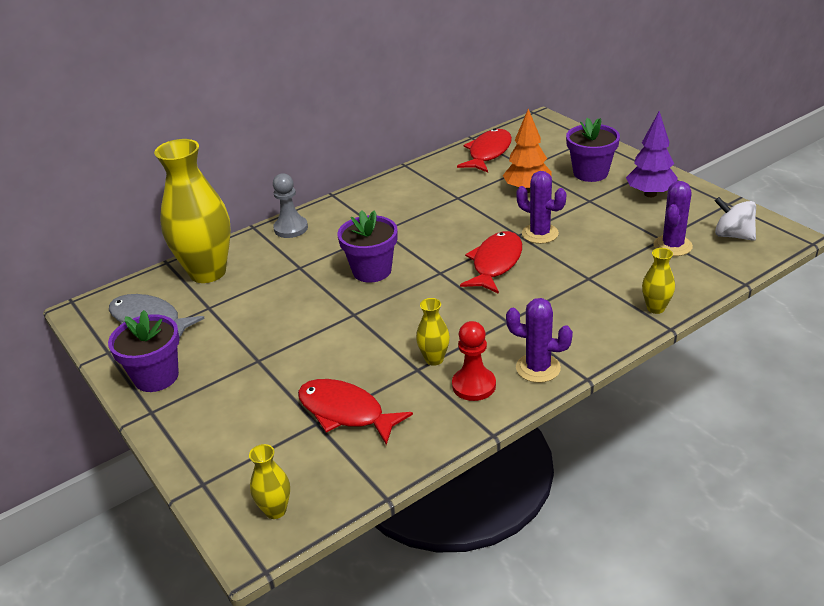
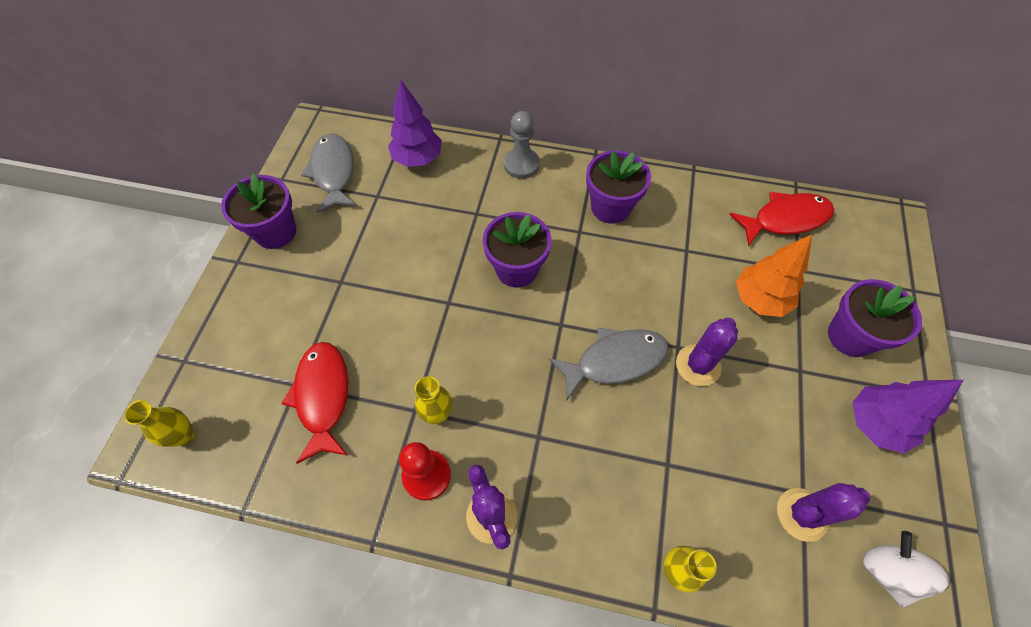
camera: 45 degrees right, 25 degrees up
(208, 272) = (418, 159): yellow vase -> purple tree
(383, 209) = (610, 207): none -> purple flower pot
(495, 263) = (615, 361): red fish -> grey fish
(540, 234) = (698, 365): purple cactus -> purple cactus turned 45 degrees clockwise

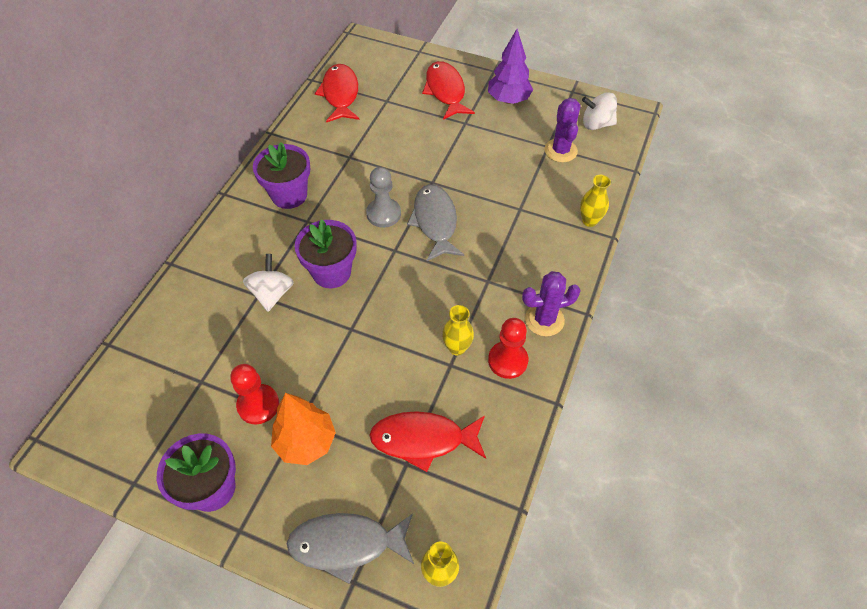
camera: 80 degrees left, 5 degrees down
(333, 172) = (148, 424): grey fish -> grey fish (346, 544)
(356, 244) = (258, 405): none -> red pawn
(418, 159) = (165, 339): purple tree -> none
(480, 224) = (272, 293): none -> white spinning top
(521, 164) = (213, 251): grey pawn -> grey pawn (383, 214)
(698, 365) = (449, 174): purple cactus -> none
(760, 299) = (405, 127): orange tree -> orange tree (306, 442)
(850, 336) = (445, 91): purple flower pot -> red fish

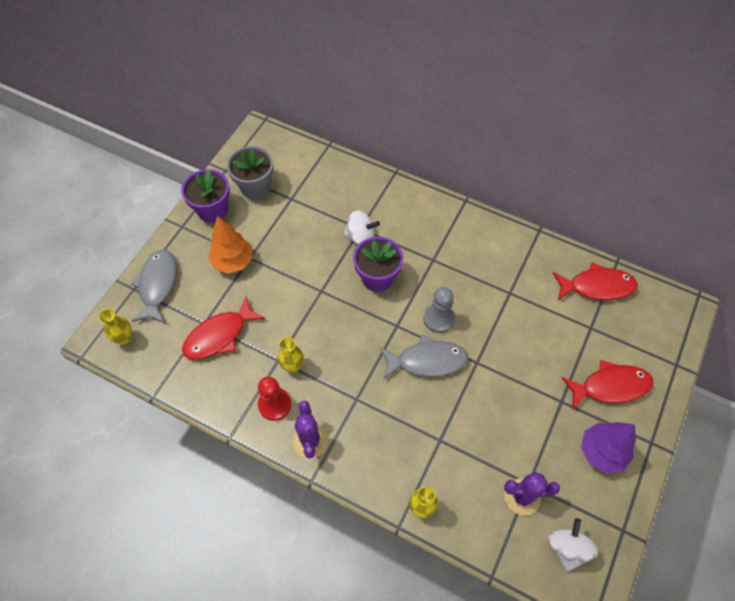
camera: 95 degrees right, 5 degrees up
(173, 433) = (255, 187): none -> grey flower pot
(258, 405) = (267, 232): red pawn -> none
(289, 195) = (463, 246): purple flower pot -> none
(423, 439) = (219, 335): red fish -> red fish turned 135 degrees counterclockwise

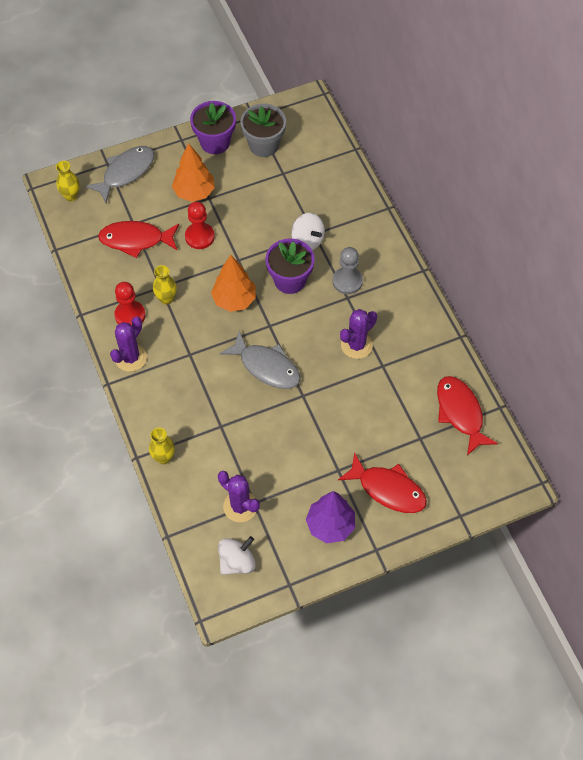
camera: 40 degrees right, 0 degrees up
(272, 294) = (199, 237): none -> red pawn
(349, 325) = (234, 300): none -> orange tree
(438, 318) = (306, 343): grey pawn -> grey pawn (347, 281)
(476, 291) = (356, 345): none -> purple cactus
(597, 286) = (460, 413): red fish -> red fish turned 150 degrees counterclockwise

